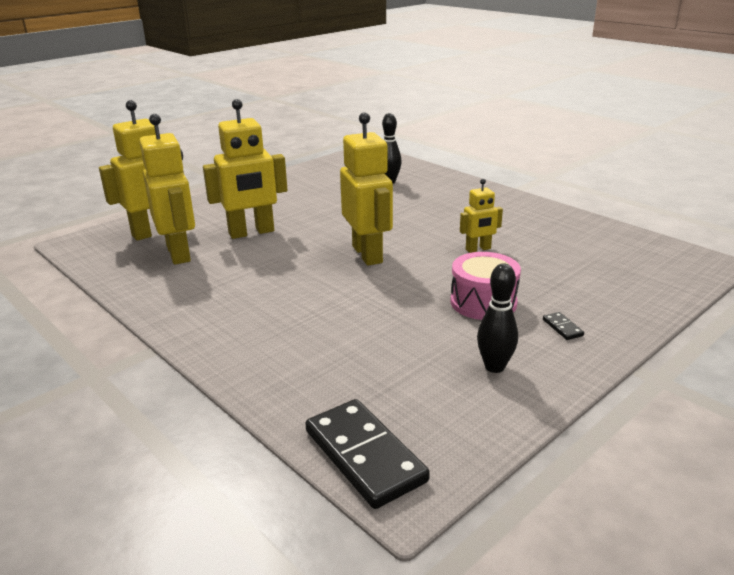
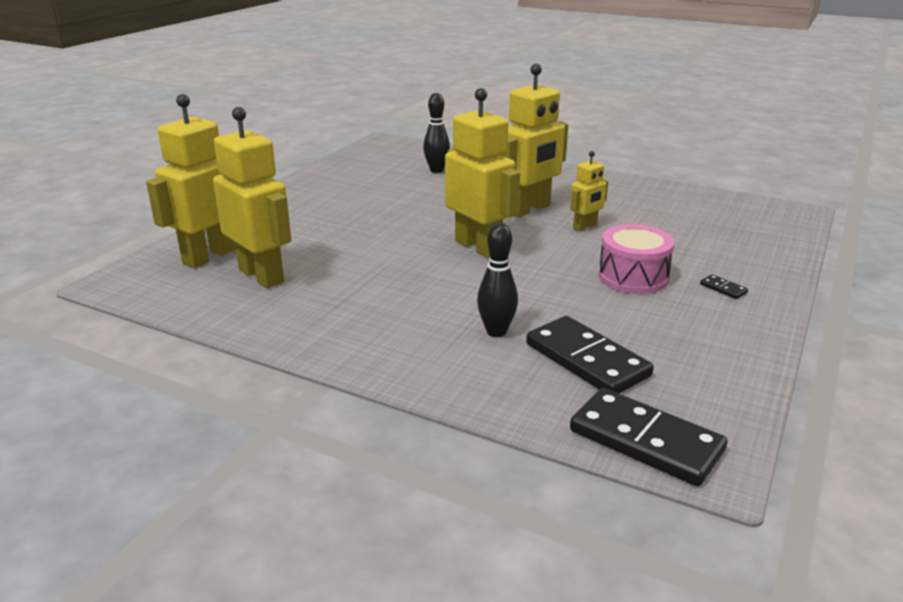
camera: 20 degrees left, 0 degrees up
(251, 232) = (328, 241): yellow robot -> yellow robot (529, 209)
(375, 371) = (586, 360): none -> black domino
(494, 367) = (694, 335): black bowling pin -> black bowling pin (496, 332)

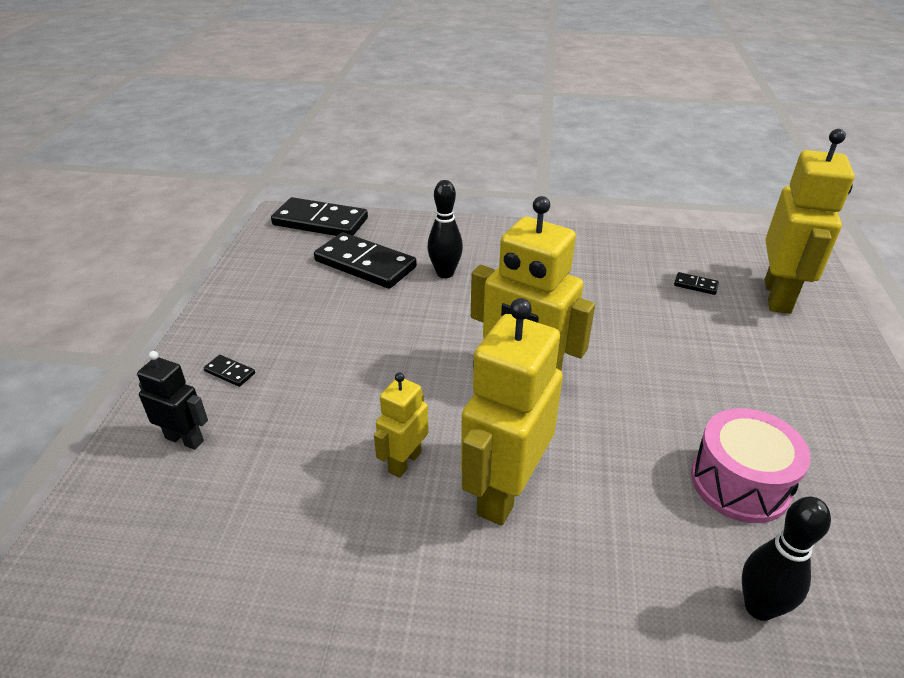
camera: 160 degrees right, 10 degrees up
(262, 275) = (695, 285): yellow robot -> black domino
(633, 277) = (331, 368): pink drum -> pink drum (740, 483)
(742, 258) = (185, 439): none -> black robot

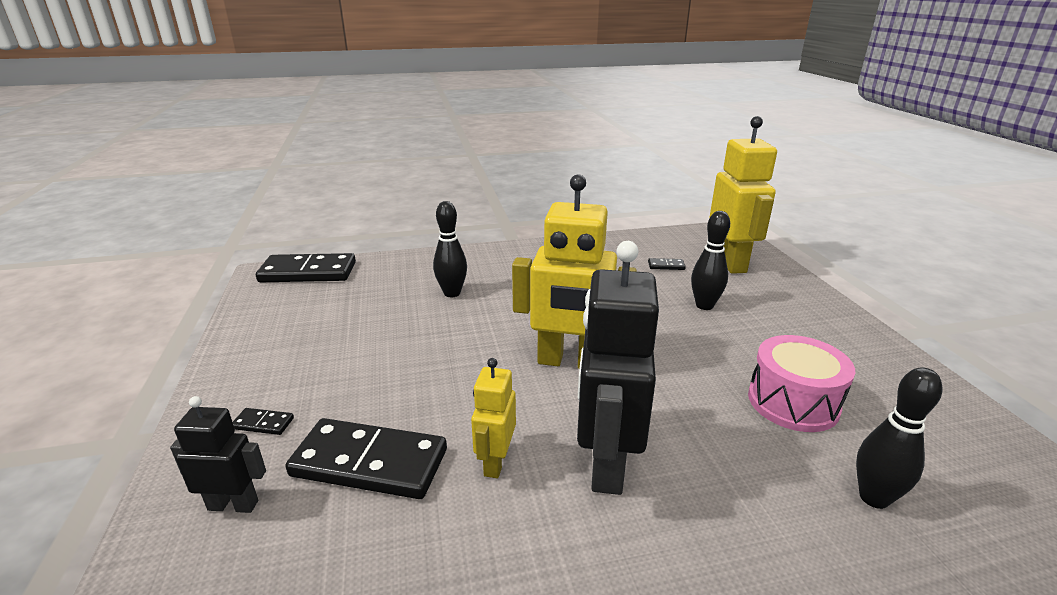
camera: 20 degrees left, 10 degrees down
(365, 264) = (370, 299): black domino -> black domino (370, 462)
(504, 492) = (606, 463): yellow robot -> black robot
(710, 345) = (704, 305): none -> black bowling pin

